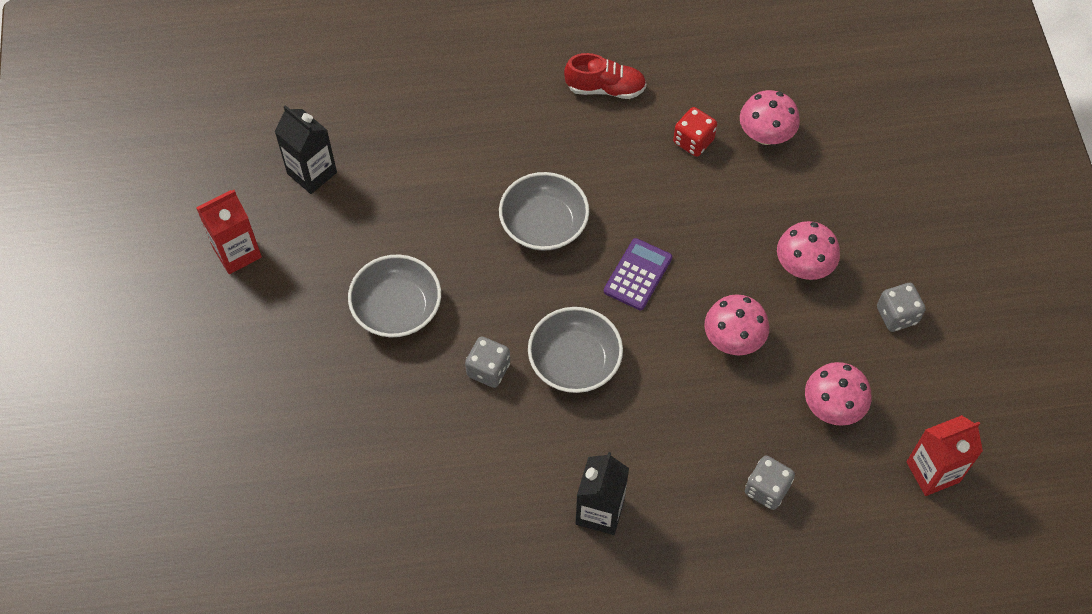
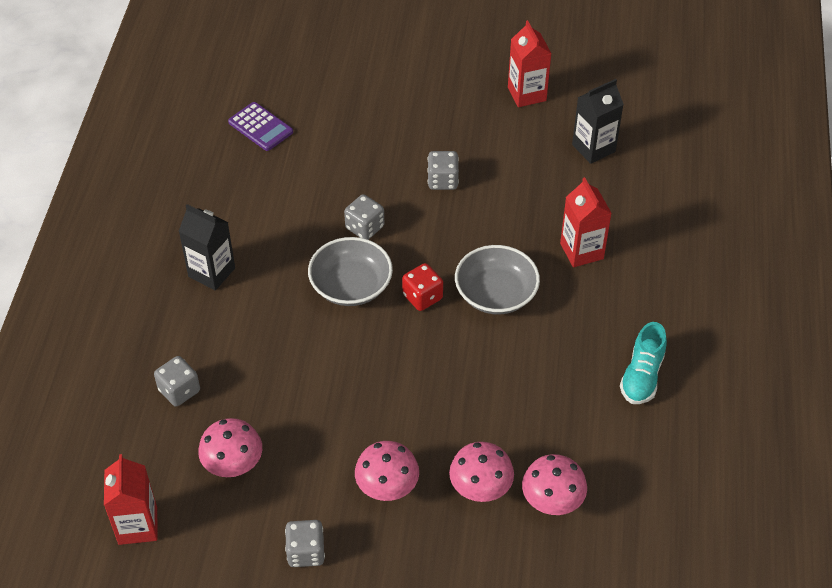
camera: 105 degrees right, 10 degrees down
(397, 308) = (442, 181): grey bowl -> grey dice
(464, 160) = (581, 251): none -> red carton
(605, 88) = (642, 376): red shoe -> turquoise shoe
(637, 274) = (421, 351): purple calculator -> purple calculator (260, 127)
(693, 141) = (559, 434): red dice -> red dice (422, 297)
(733, 339) = (330, 406): pink mushroom -> pink mushroom (480, 488)

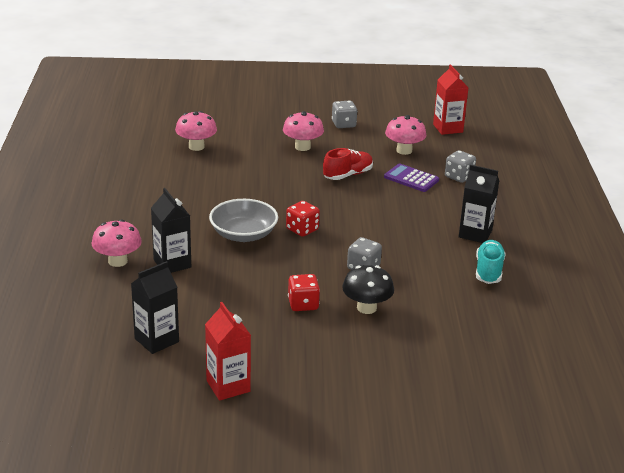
camera: 170 degrees right, 20 degrees down
(260, 127) = (495, 335): purple calculator -> purple calculator (411, 179)
(336, 408) = (347, 175): none -> red shoe
(351, 286) = (361, 232): grey bowl -> none
(377, 171) = (366, 308): none -> black mushroom
(442, 181) = (303, 304): grey dice -> red dice
(480, 488) = (243, 149): pink mushroom -> pink mushroom (118, 261)
(581, 251) = (172, 263): red carton -> black carton
(642, 376) = (130, 199): turquoise shoe -> turquoise shoe (488, 271)

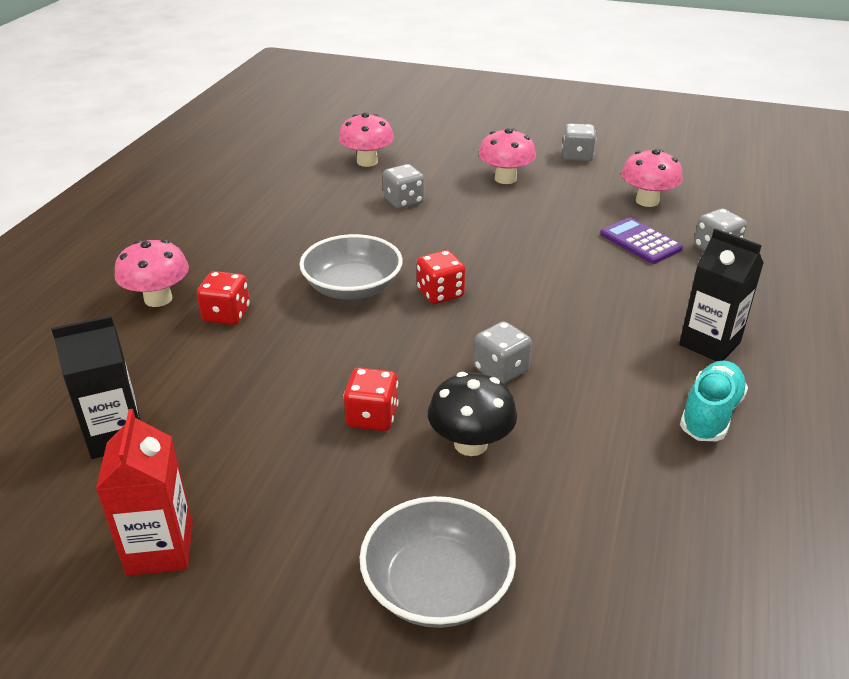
camera: 20 degrees right, 5 degrees up
(172, 263) = (226, 315): black carton -> red dice
(241, 172) = (403, 201): none -> grey dice
(347, 175) = (548, 224): red shoe -> none
(384, 373) = (437, 585): none -> grey bowl
(448, 128) = (725, 179): red carton -> none

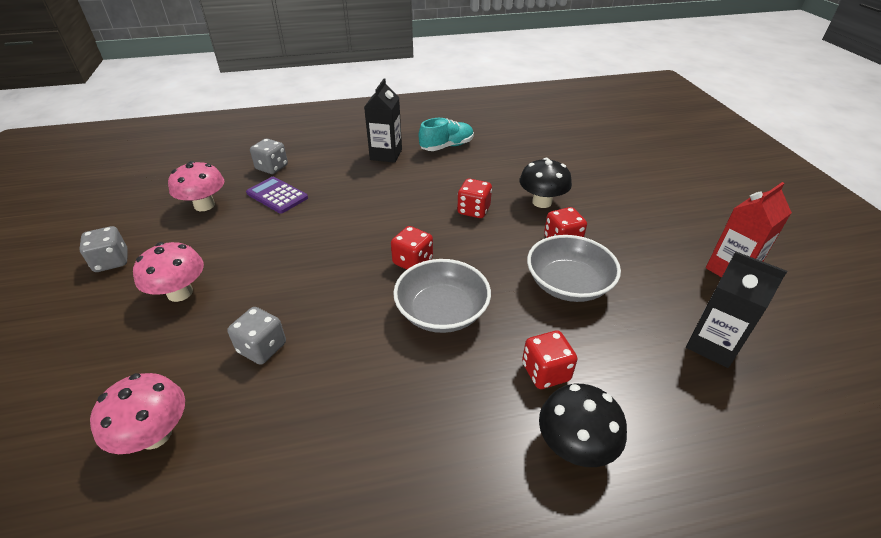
camera: 120 degrees left, 5 degrees up
(158, 299) = (575, 446): pink mushroom -> black mushroom
(437, 585) = (628, 185): grey bowl -> grey bowl (568, 284)
(501, 370) = (473, 210): grey dice -> red dice
(640, 242) = (277, 195): purple calculator -> purple calculator turned 105 degrees clockwise
(710, 414) = (447, 146): turquoise shoe -> turquoise shoe turned 150 degrees clockwise

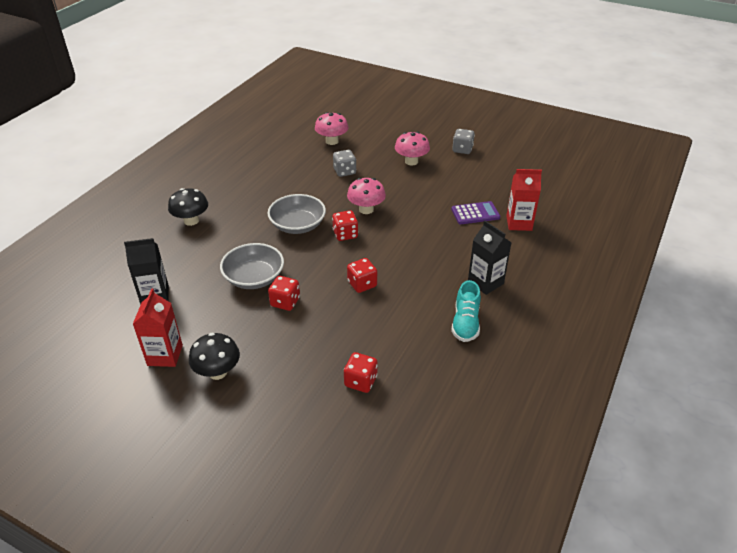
camera: 130 degrees right, 0 degrees up
(204, 205) = (492, 186): pink mushroom -> pink mushroom (366, 209)
(272, 167) = (519, 223): grey dice -> red carton
(542, 202) = (331, 323): black mushroom -> black mushroom (217, 372)
(545, 372) = (225, 234): red dice -> red dice (360, 381)

